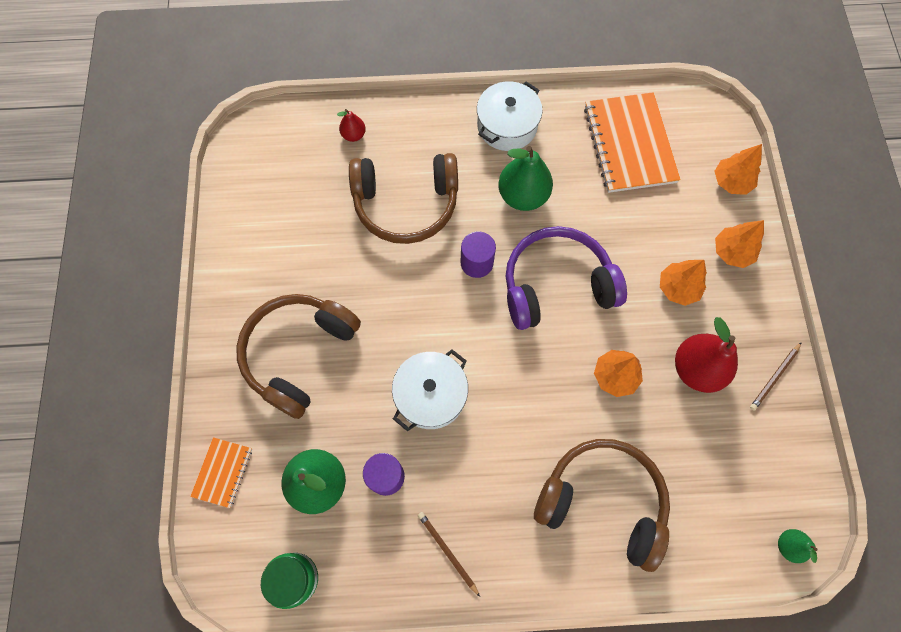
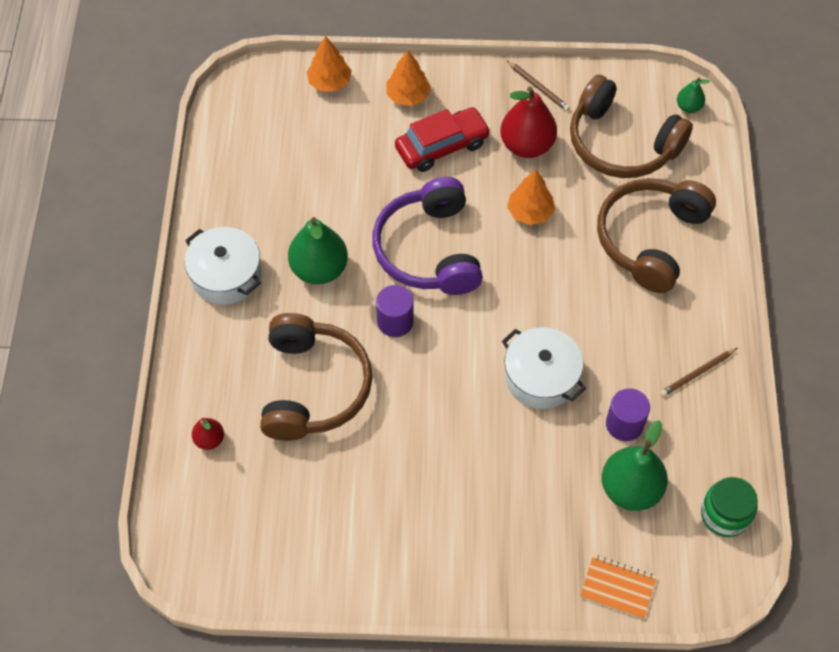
camera: 85 degrees left, 10 degrees down
(299, 354) = (487, 507): brown headphones -> brown headphones (621, 143)
(629, 144) = (270, 162): orange notebook -> none
(678, 288) = (442, 146): orange tree -> red car

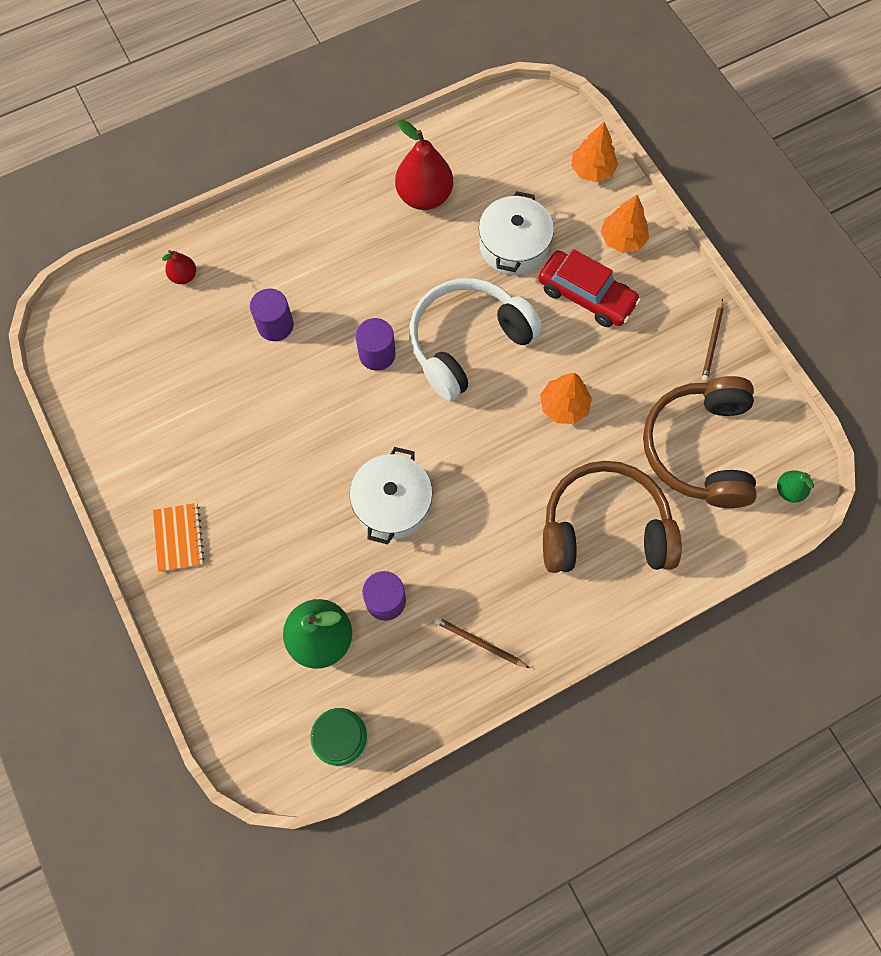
camera: 60 degrees right, 10 degrees up
(226, 275) = (342, 202): white pot -> white pot (513, 246)
(313, 387) = (275, 325): brown headphones -> purple cylinder
(319, 269) = (392, 267): green pear -> none
(429, 250) = (467, 343): purple headphones -> white headphones
(526, 145) = (637, 366): red pear -> red pear (424, 196)
(617, 587) = (216, 673): orange notebook -> orange notebook (179, 538)

